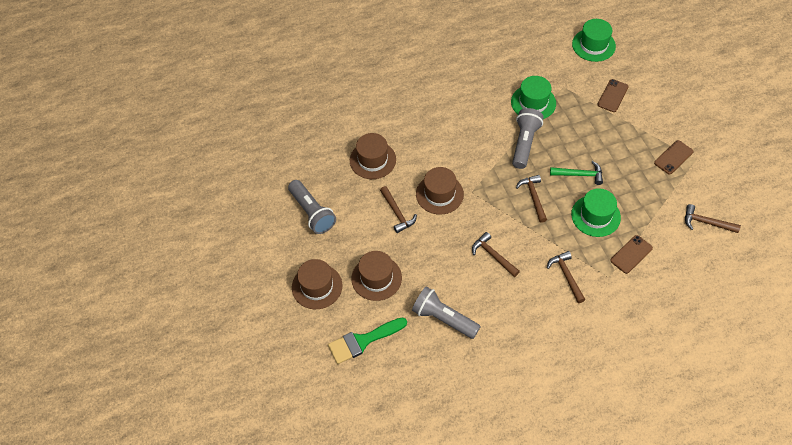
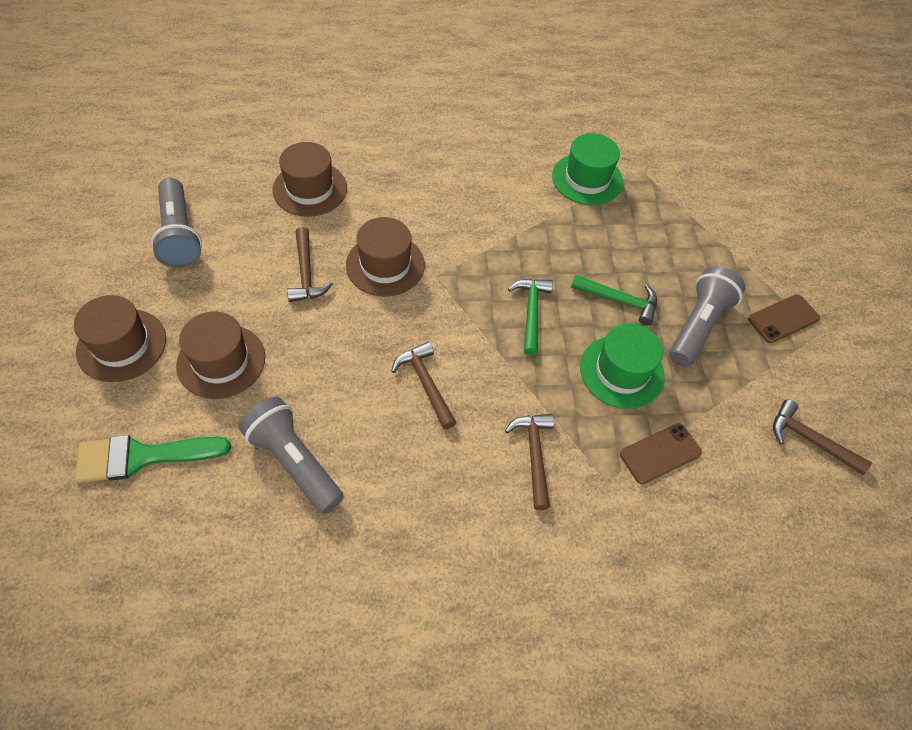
camera: 10 degrees right, 0 degrees up
(524, 143) = (550, 231): grey flashlight -> grey flashlight (698, 326)
(533, 197) = (531, 313): brown hammer -> green hammer
(593, 45) = (708, 129): green hat -> none
(612, 96) = (713, 203): brown phone -> none

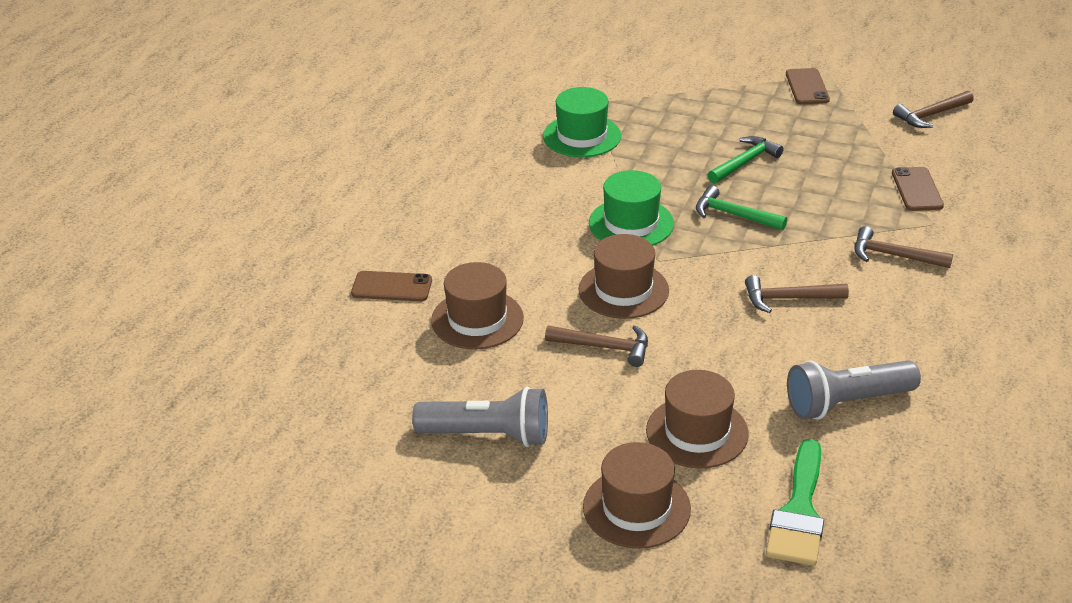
camera: 60 degrees left, 20 degrees down
(328, 132) = (392, 287): none -> brown phone
(621, 371) = (825, 184): green hat -> green hat (631, 223)
(698, 326) = (794, 130): grey flashlight -> none

